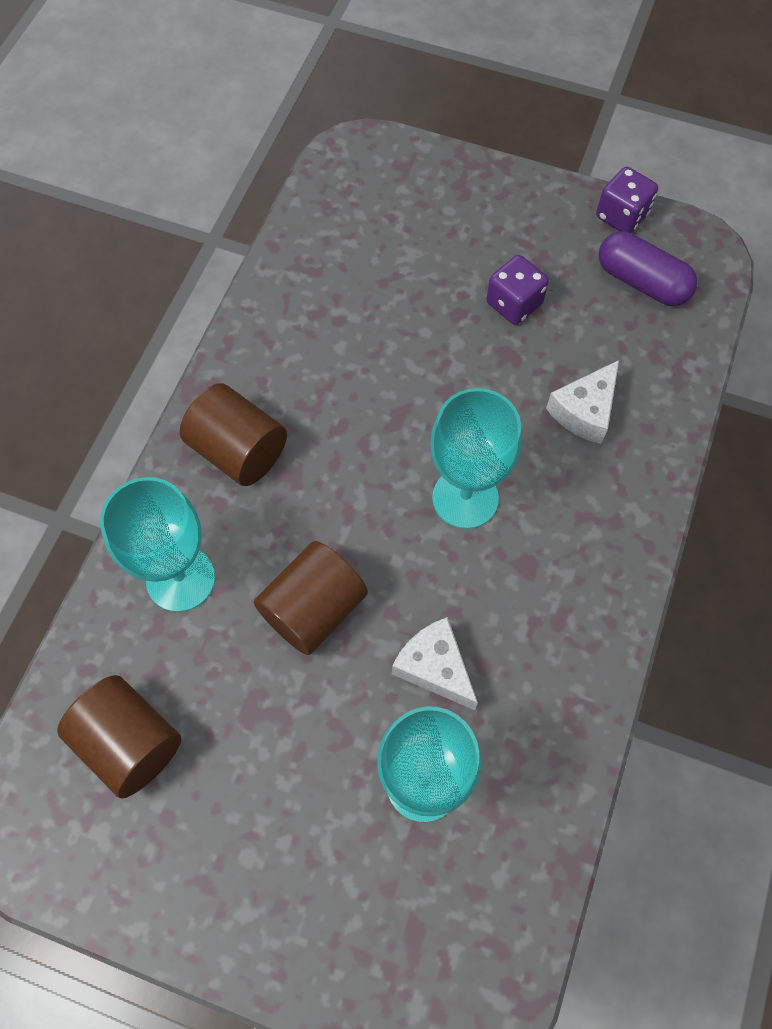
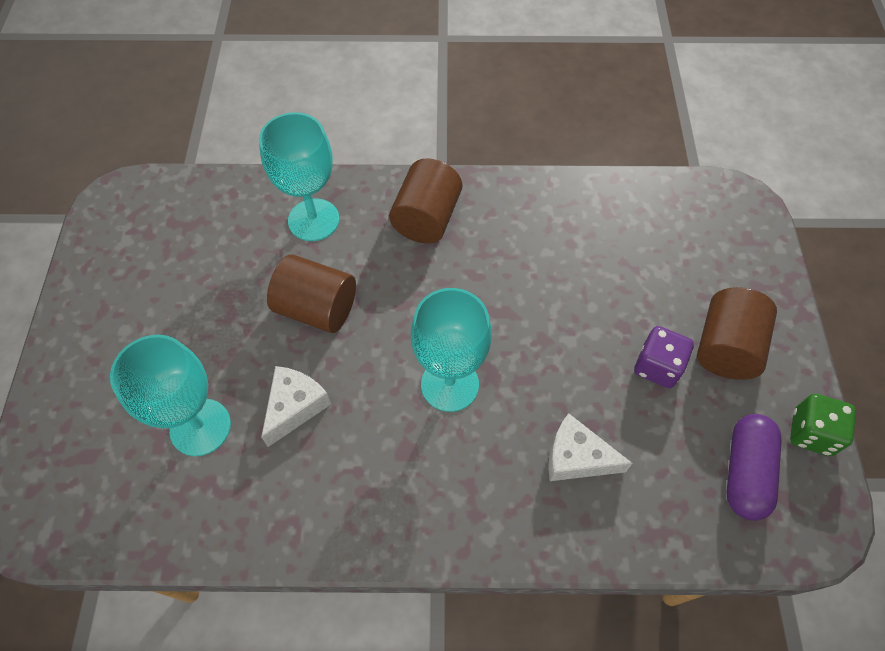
camera: 70 degrees right, 5 degrees down
(130, 743) = (188, 234): brown cylinder -> brown cylinder (725, 347)
(621, 216) = (811, 433): purple dice -> green dice

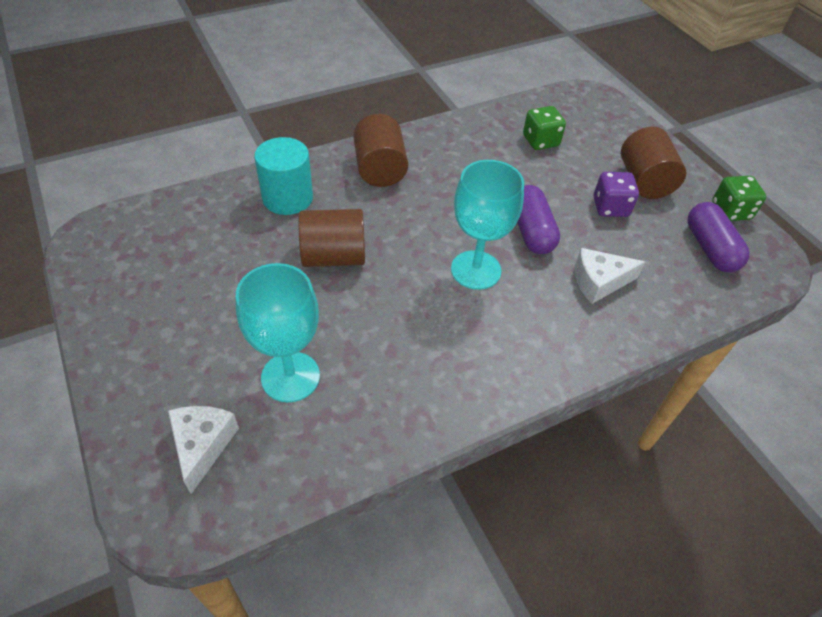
camera: 30 degrees left, 10 degrees down
(295, 407) = (364, 330): white cheese -> white cheese (203, 445)
(313, 220) = (287, 198): turquoise goblet -> turquoise cylinder
(542, 361) = (531, 231): none -> purple capsule
(632, 245) = (540, 141): none -> green dice

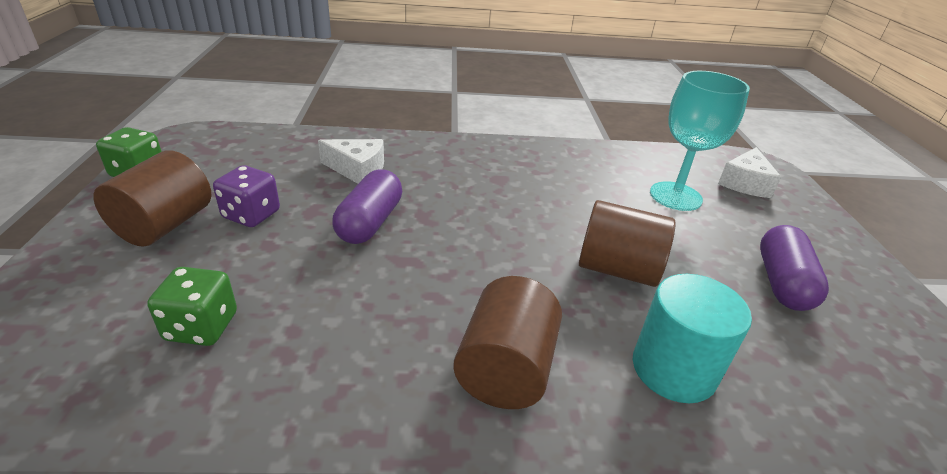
camera: 155 degrees left, 15 degrees down
(476, 270) = (464, 211): turquoise goblet -> none
(710, 248) = (219, 158): purple capsule -> purple capsule (782, 283)

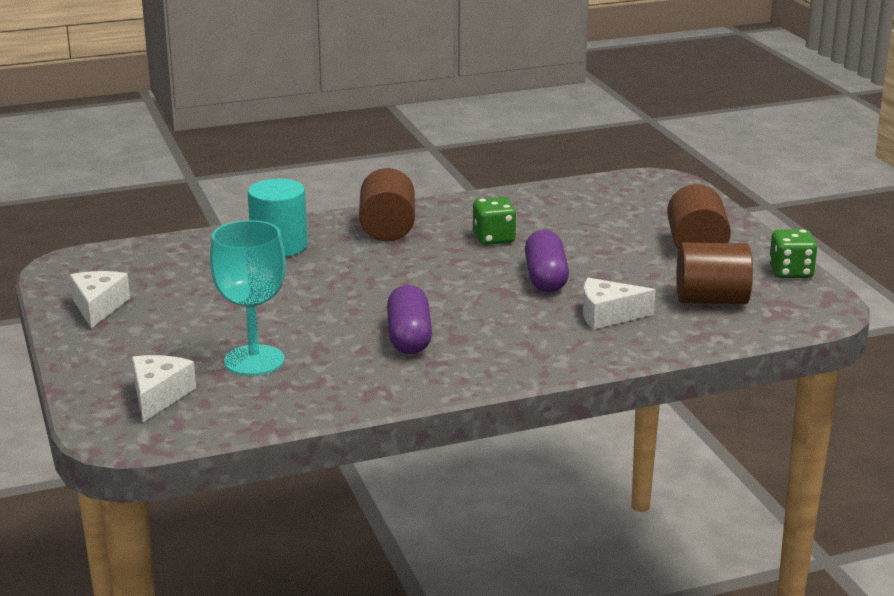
camera: 165 degrees right, 10 degrees down
(201, 326) = (583, 213): green dice -> green dice (494, 238)
(251, 215) = (646, 264): purple dice -> none
(617, 269) = (319, 287): brown cylinder -> brown cylinder (711, 300)
(782, 283) = (172, 304): purple capsule -> purple capsule (409, 337)
(870, 300) = (98, 307): none -> white cheese

